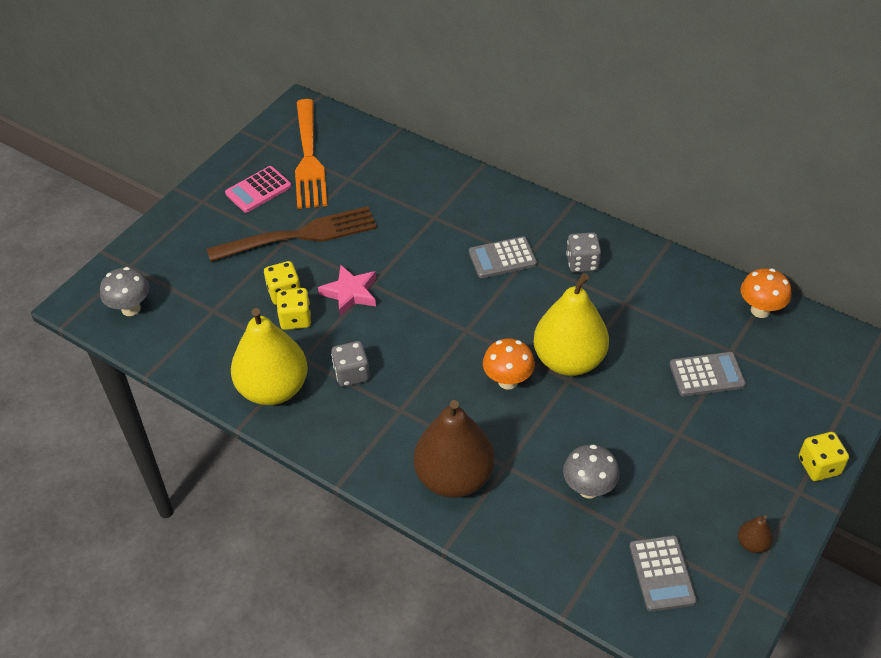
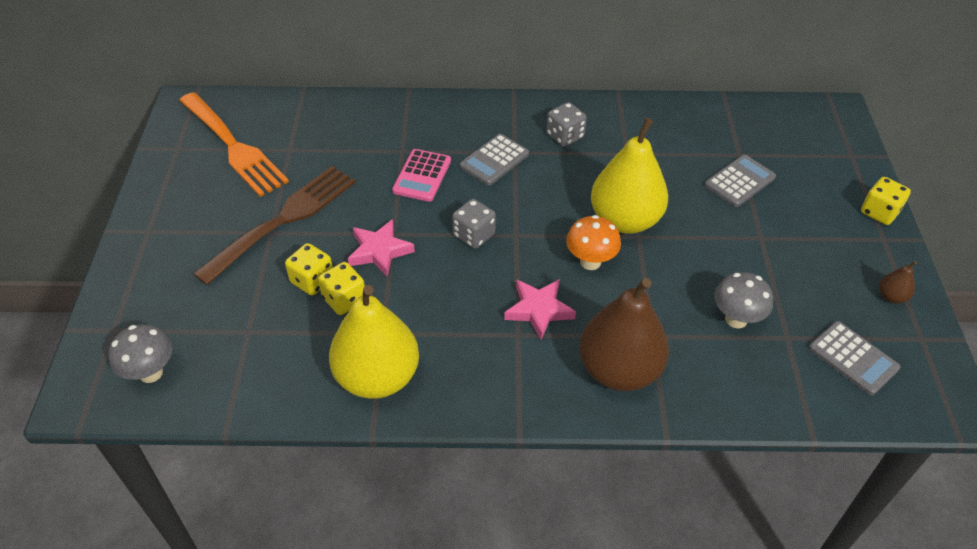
camera: 35 degrees left, 0 degrees up
(258, 190) = (203, 196): pink calculator -> pink calculator (422, 176)
(351, 374) = (444, 324): grey dice -> grey dice (474, 235)
(432, 399) = (538, 310): none -> pink star
(760, 310) = (732, 114): orange mushroom -> none

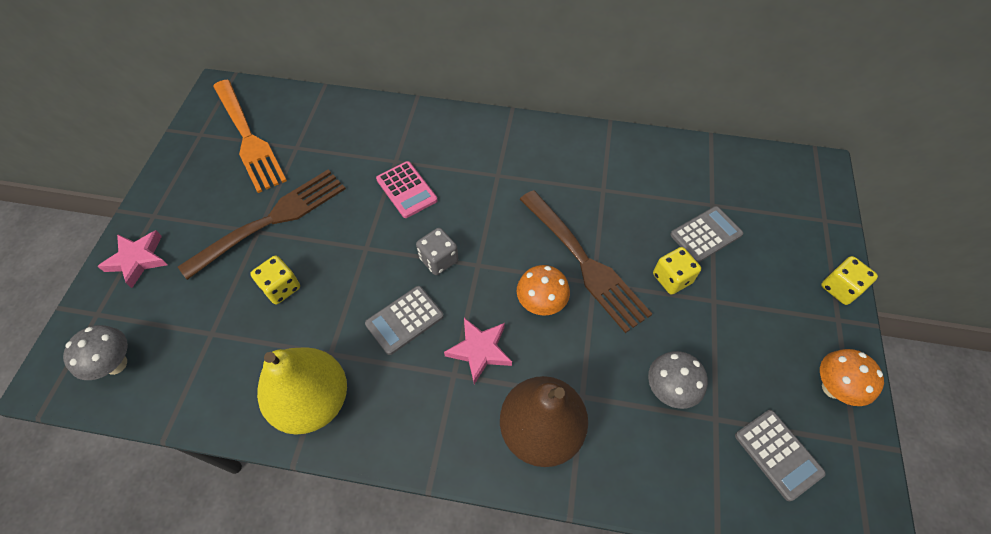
camera: 10 degrees right, 10 degrees up
(344, 299) = (304, 312): yellow dice -> yellow dice (672, 278)
(379, 251) = (348, 265): pink star -> pink star (138, 259)
(422, 176) = (407, 190): pink calculator -> pink calculator turned 60 degrees counterclockwise
(494, 160) = (477, 181): grey calculator -> grey calculator (404, 320)
(565, 136) = (548, 163): grey dice -> none
(625, 220) = (584, 263): yellow pear -> brown fork
(891, 296) = (833, 388): brown pear -> orange mushroom

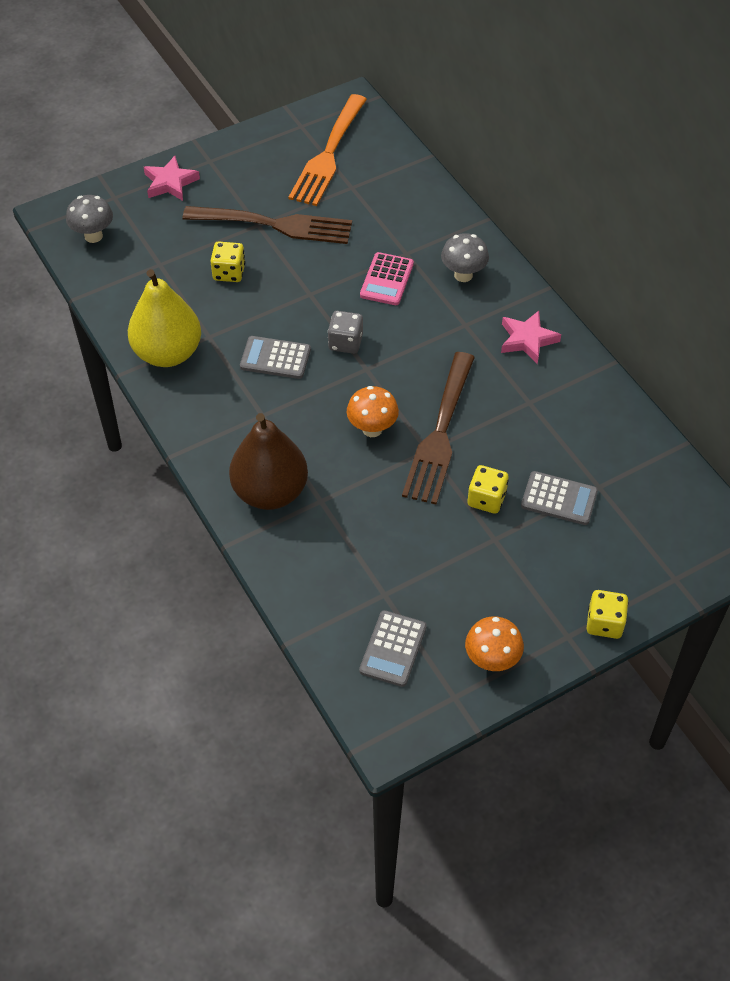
camera: 50 degrees right, 5 degrees down
(479, 350) = (296, 417): pink star -> pink star (527, 340)
(668, 390) = (379, 551): grey mushroom -> grey mushroom (463, 275)

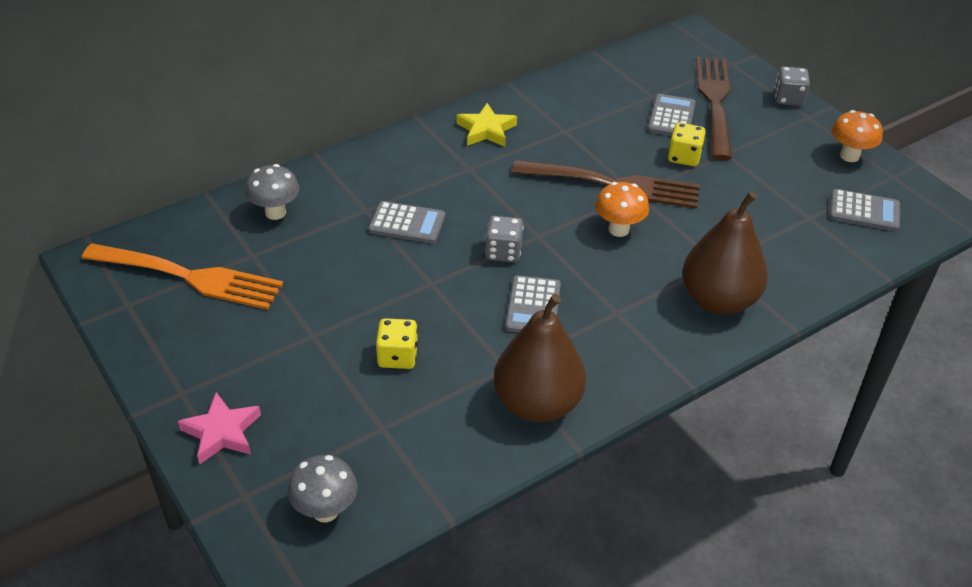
camera: 95 degrees left, 10 degrees down
(168, 353) = (537, 404): yellow pear -> brown pear
(275, 225) = (314, 319): brown fork -> brown fork (715, 102)
(387, 279) = (407, 223): pink calculator -> grey calculator
(463, 275) = (399, 169): grey mushroom -> grey mushroom (275, 212)
(527, 340) = (486, 130): pink star -> yellow star
(604, 623) = (788, 98): yellow dice -> grey dice

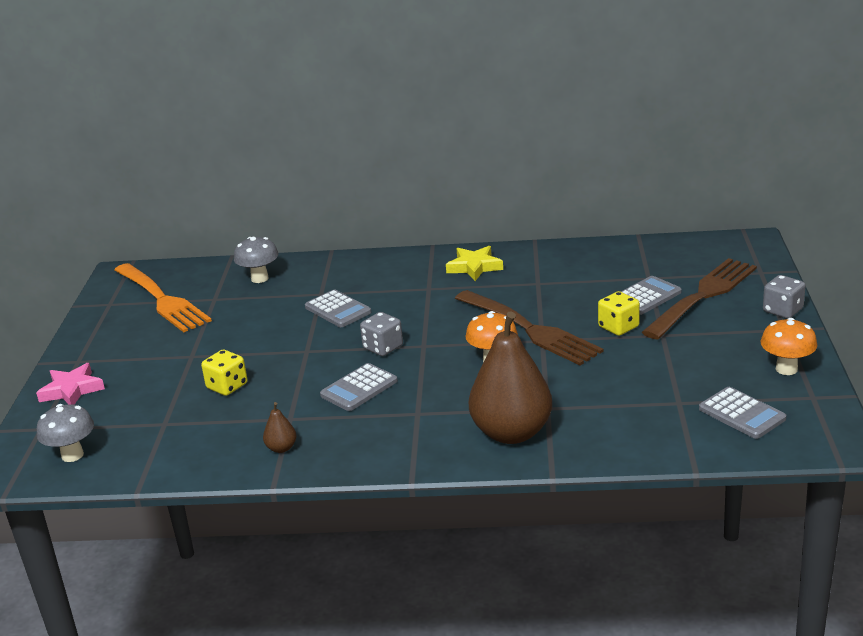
camera: 40 degrees right, 15 degrees down
(537, 404) = (281, 448): brown pear -> brown pear, size x0.40

